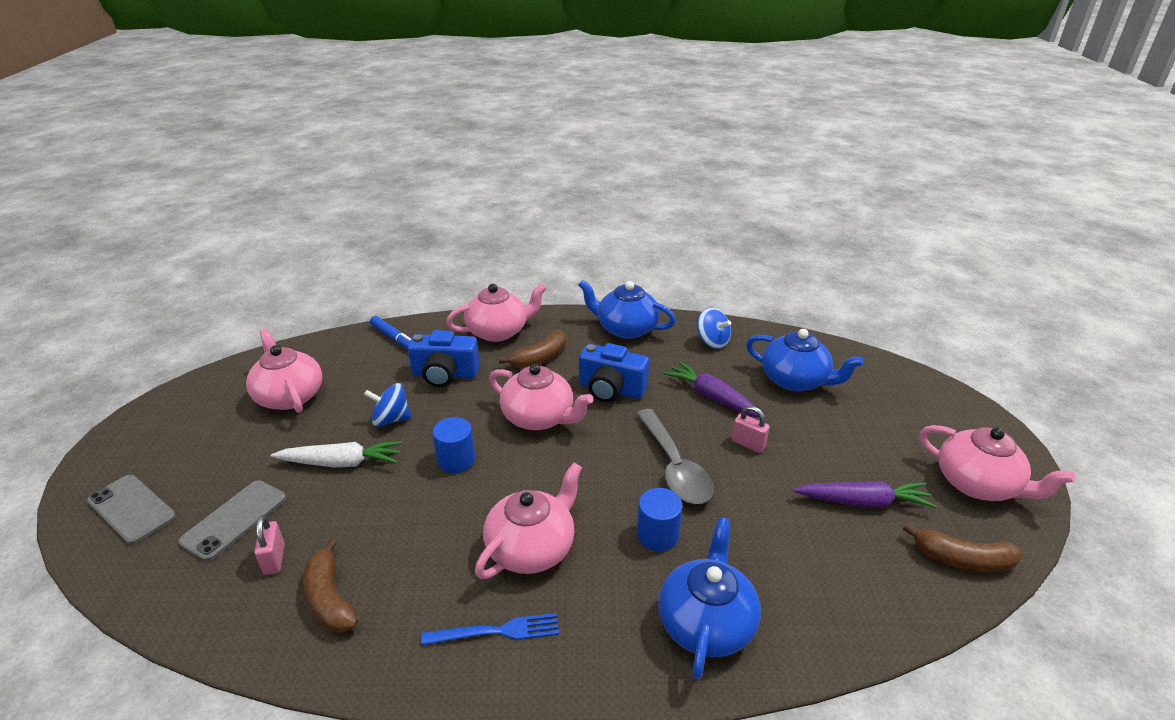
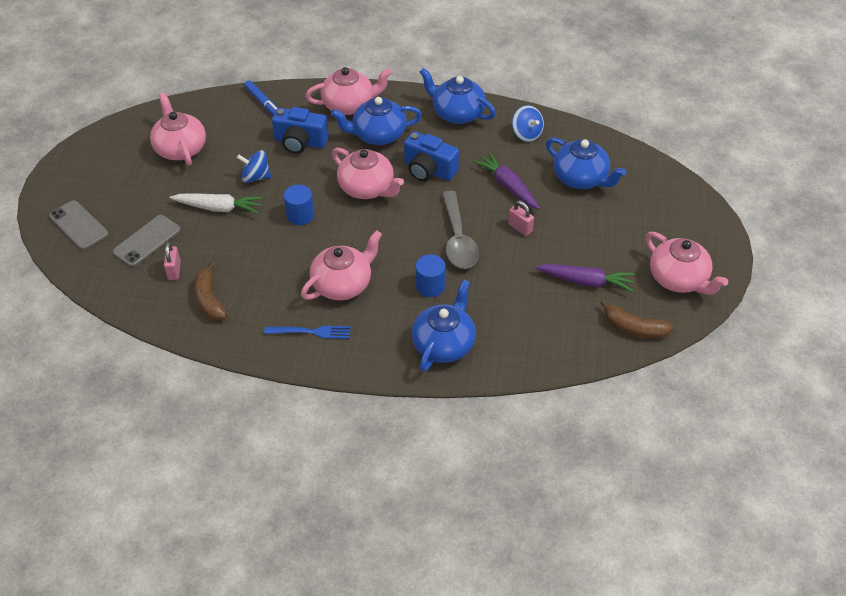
camera: 10 degrees right, 15 degrees up
(539, 358) = (378, 135): brown banana -> blue teapot

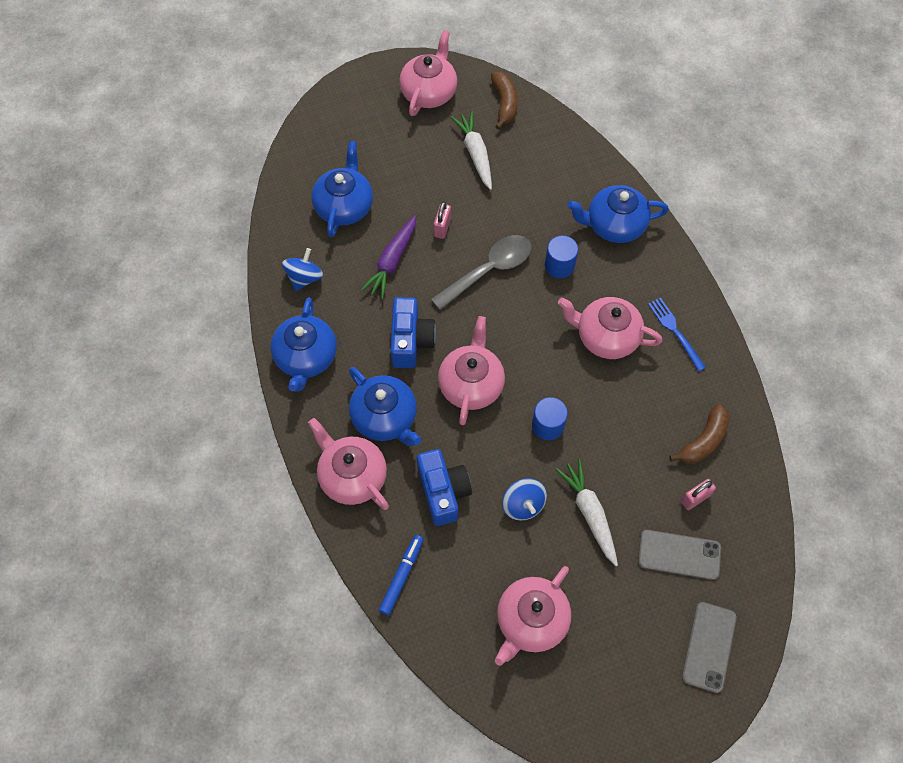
camera: 120 degrees left, 15 degrees up
(586, 281) = (475, 154): purple carrot -> white carrot

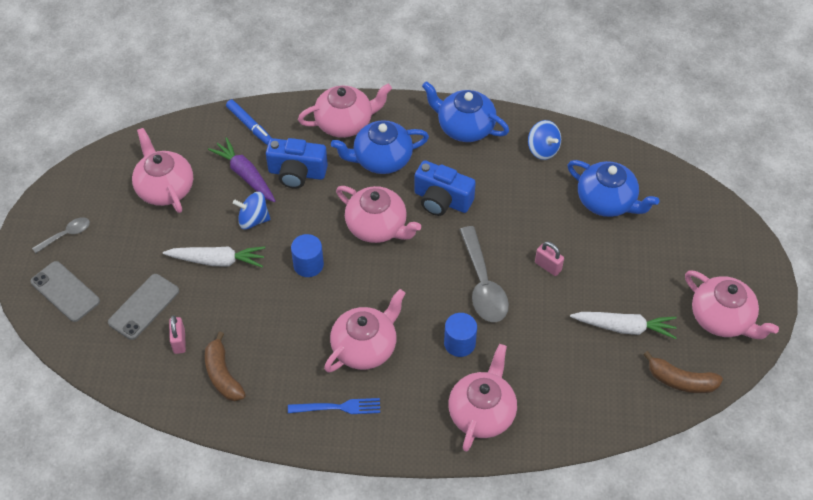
camera: 115 degrees right, 10 degrees down
(392, 261) = (529, 215): purple carrot -> purple carrot (245, 175)
(614, 225) = (482, 412): blue teapot -> pink teapot
(645, 693) = (66, 235): none -> grey spoon

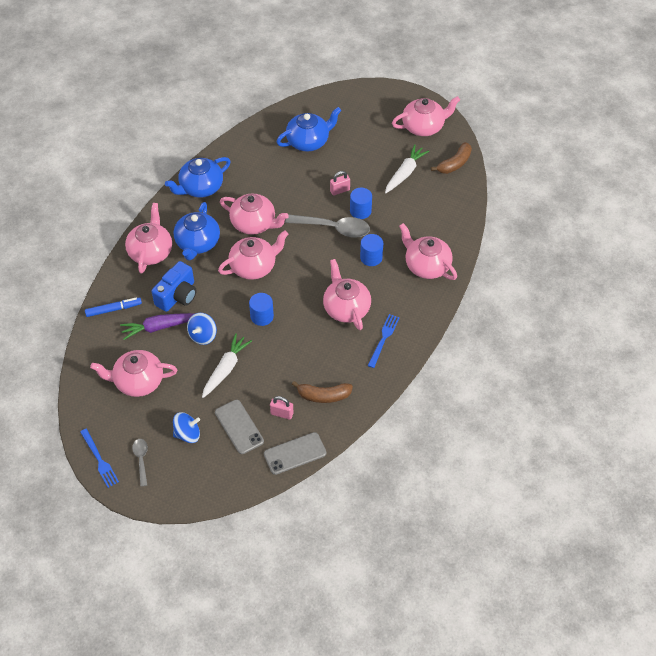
camera: 65 degrees left, 0 degrees up
(53, 199) = (99, 460): none -> blue fork
(65, 291) = (195, 475): grey phone -> grey phone (295, 453)
(442, 200) = (254, 223): blue camera -> pink teapot
(528, 302) = (360, 211): none -> blue cylinder
(543, 149) = (247, 155): blue spinning top -> blue spinning top (187, 434)

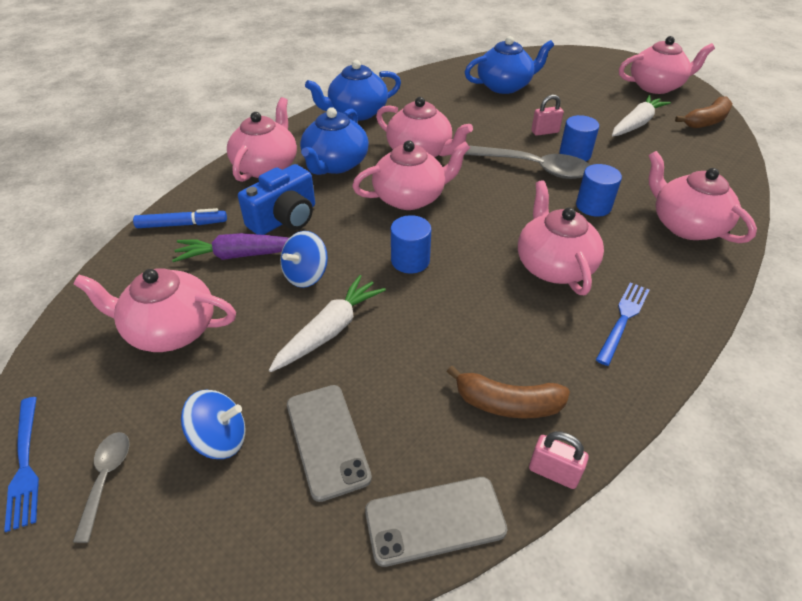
camera: 10 degrees right, 10 degrees down
(282, 413) = (419, 426): pink padlock -> pink padlock (553, 472)

